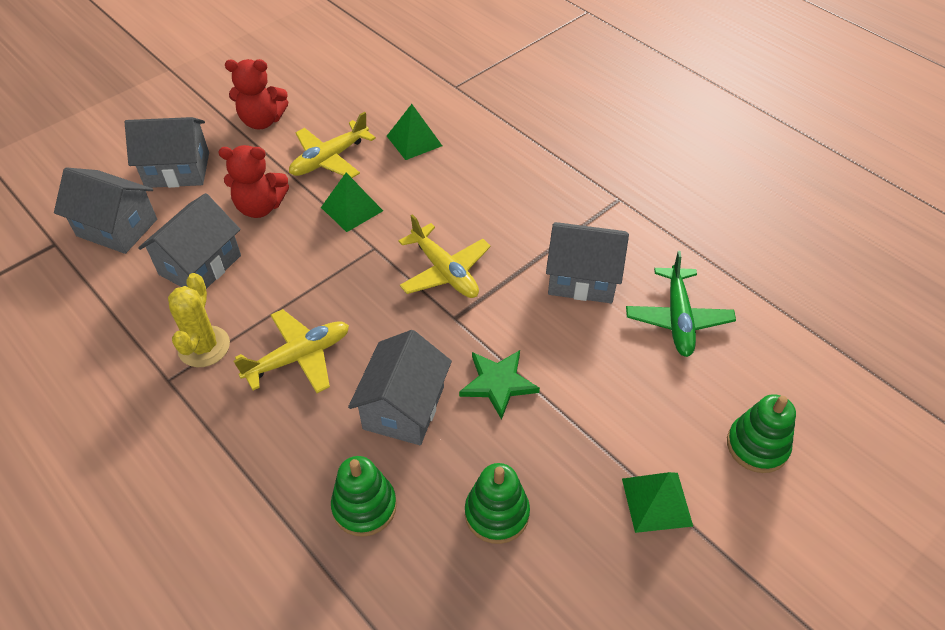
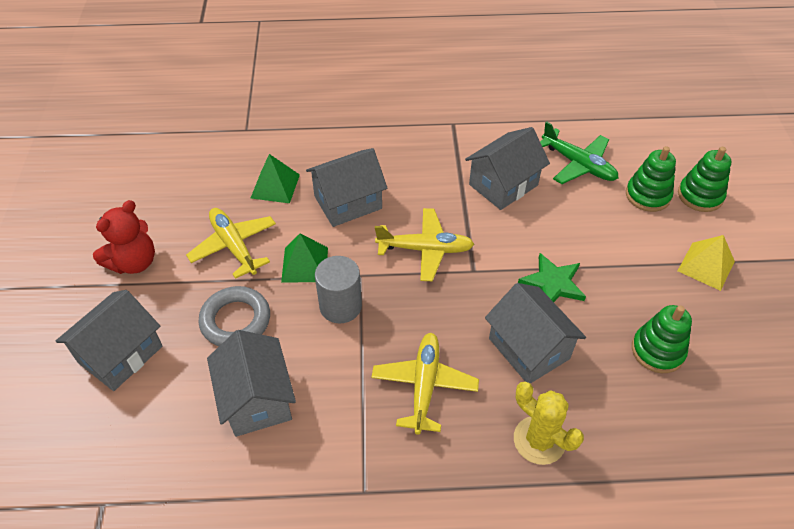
camera: 50 degrees left, 0 degrees up
(117, 227) = (140, 440): grey house -> grey house (348, 202)
(204, 347) = (352, 445): yellow cactus -> yellow cactus (539, 440)
(260, 207) = (236, 320): red teddy bear -> grey ring
(329, 159) = (234, 246): yellow plane -> yellow plane turned 150 degrees clockwise
(330, 256) = (340, 306): none -> grey cylinder
(364, 506) = (597, 423): green stacking toy -> green stacking toy (647, 195)
(656, 501) = (706, 266): green pyramid -> yellow pyramid

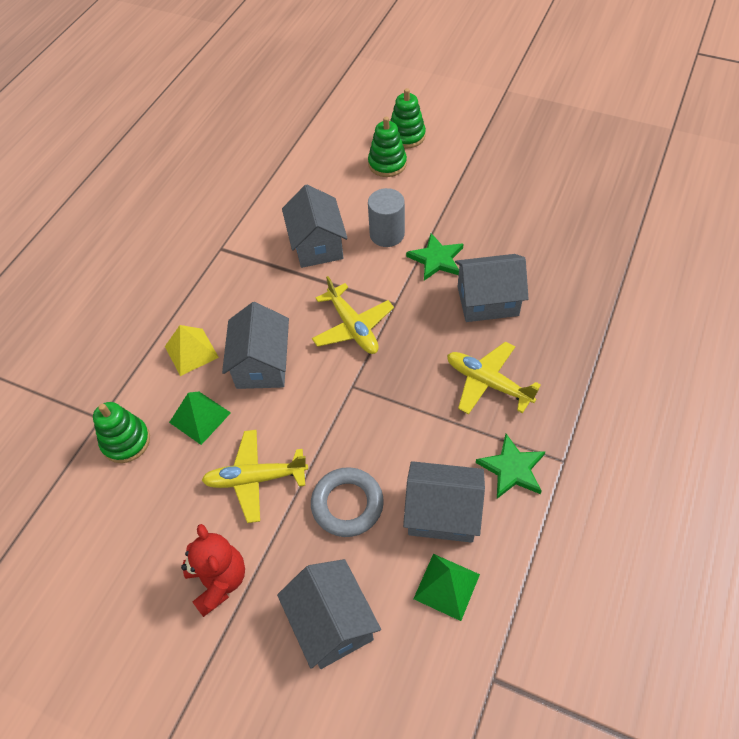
camera: 60 degrees left, 5 degrees up
(304, 264) = (314, 425): green pyramid -> green pyramid (446, 586)
(332, 444) = (512, 469): none -> green star
(340, 306) = (378, 413): grey cylinder -> grey cylinder (387, 234)
(425, 249) = (353, 327): yellow plane -> yellow plane turned 120 degrees clockwise
(539, 440) = (567, 330): yellow cactus -> none
(578, 164) = (328, 188): green plane -> none
(657, 351) = (527, 228): green stacking toy -> green stacking toy (126, 441)
(706, 266) = (470, 166): yellow pyramid -> yellow pyramid (191, 352)

